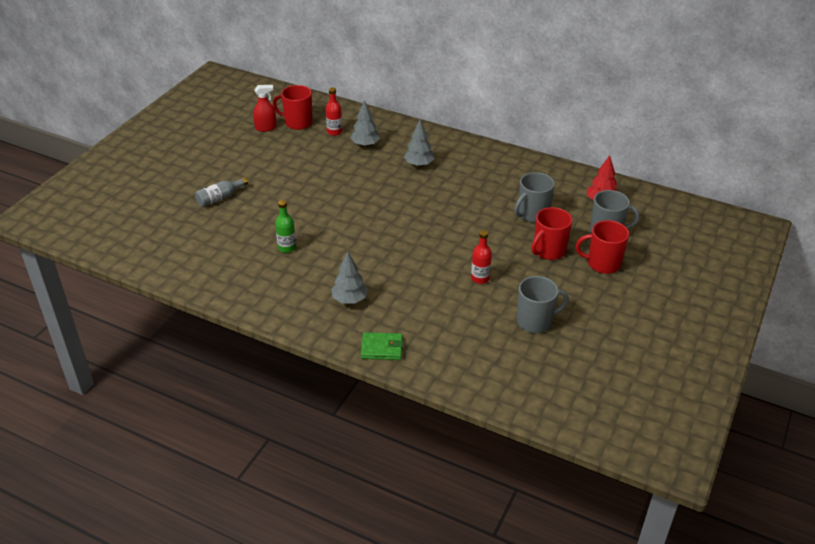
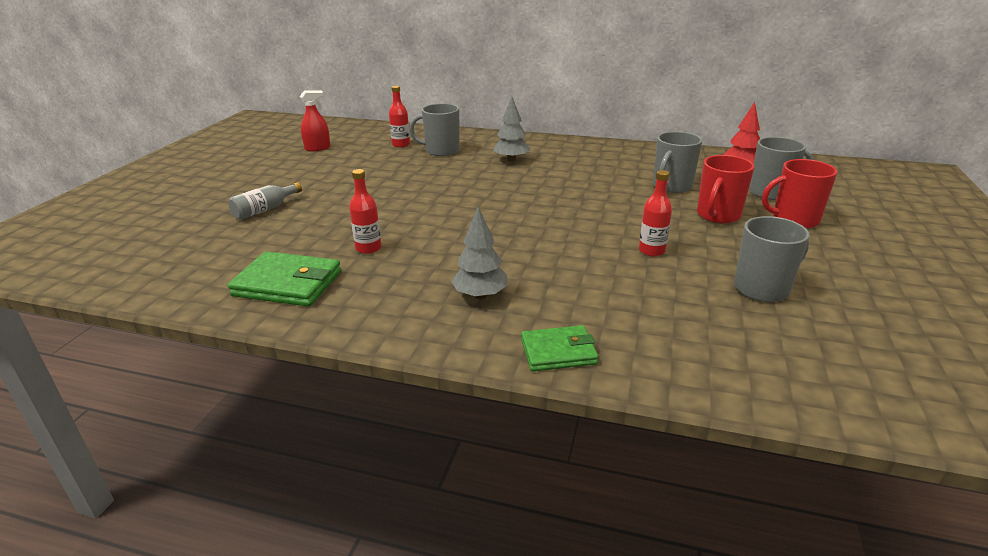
camera: 10 degrees left, 10 degrees down
(230, 272) = (287, 284): none -> green wallet
(287, 248) = (368, 248): green bottle -> red bottle
(297, 123) = (355, 142): red mug -> none
(365, 144) = (441, 151): grey tree -> grey mug

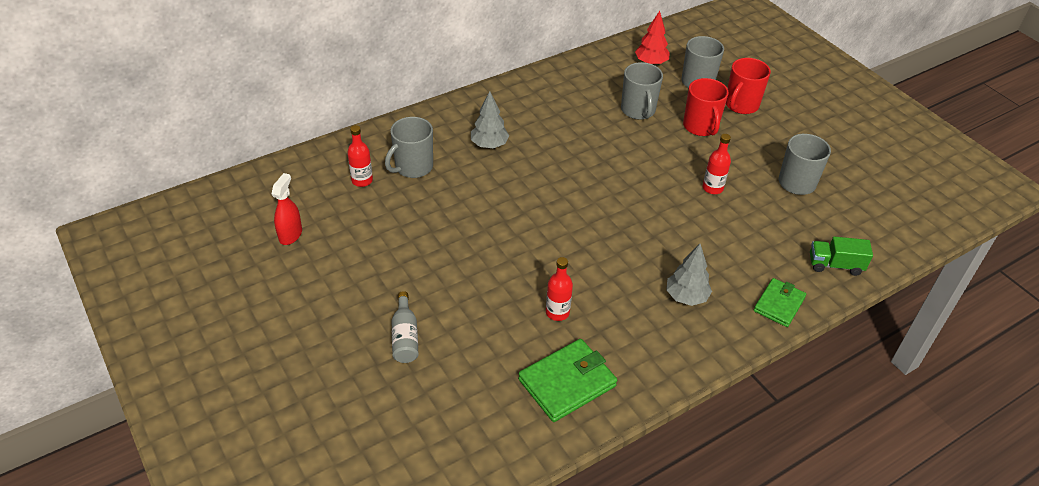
camera: 50 degrees left, 15 degrees up
(689, 364) = (835, 265): none -> green truck

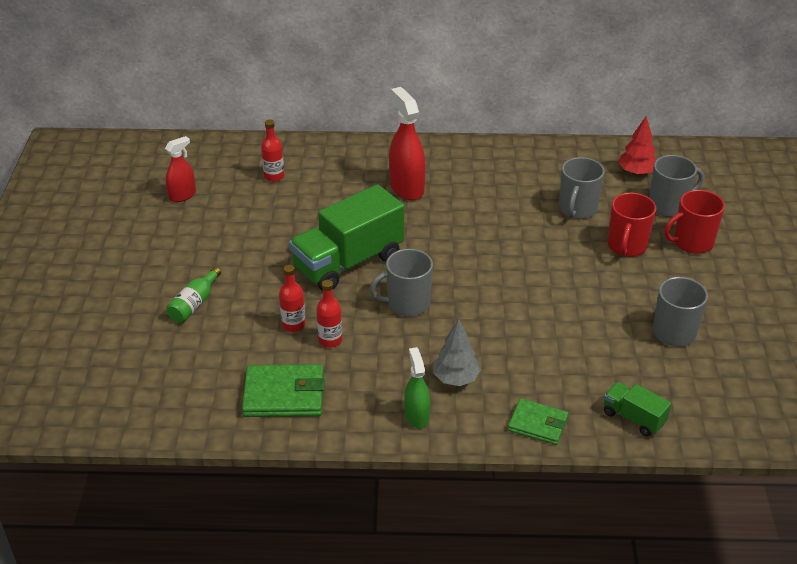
camera: 35 degrees right, 5 degrees down
(405, 337) = (194, 304): grey bottle -> green bottle
(413, 167) = (324, 181): grey mug -> grey mug (407, 304)
(489, 145) = (406, 188): grey tree -> red spray bottle
(504, 234) = (348, 262): none -> green truck
(688, 345) = (416, 416): none -> green spray bottle
(712, 188) = (580, 302): red bottle -> red bottle (293, 325)
(779, 304) = (538, 424): green wallet -> green wallet turned 45 degrees clockwise

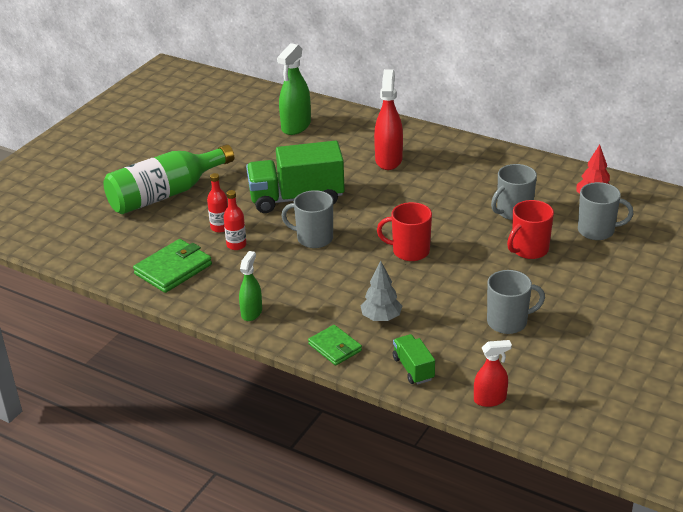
camera: 30 degrees right, 5 degrees down
(182, 195) = (220, 122): red spray bottle -> red spray bottle (490, 399)
(194, 304) = (165, 194): green bottle -> green bottle, size x2.23
(274, 176) = (296, 126): red bottle -> green spray bottle
(284, 395) = (173, 269): green wallet -> green wallet turned 75 degrees counterclockwise
(455, 379) = (302, 298): grey tree -> grey tree (381, 318)
(692, 243) = (589, 263): red mug -> red mug (409, 251)

